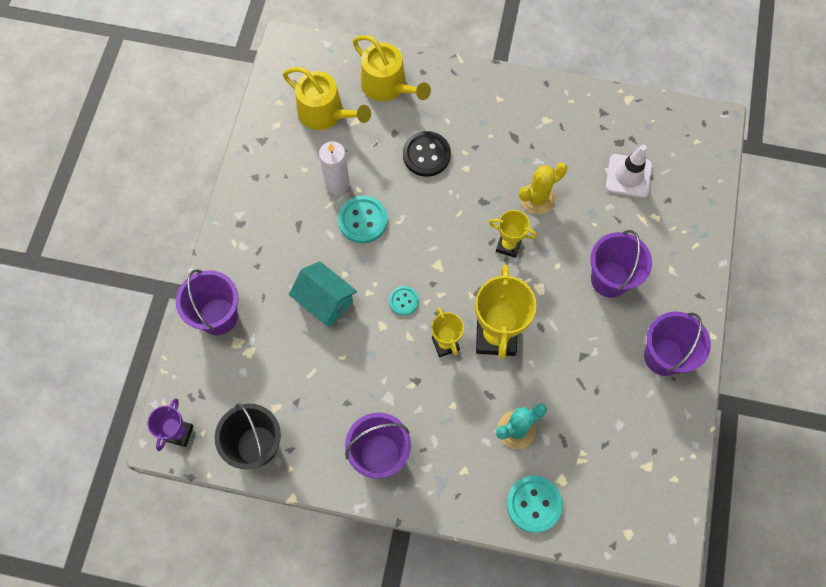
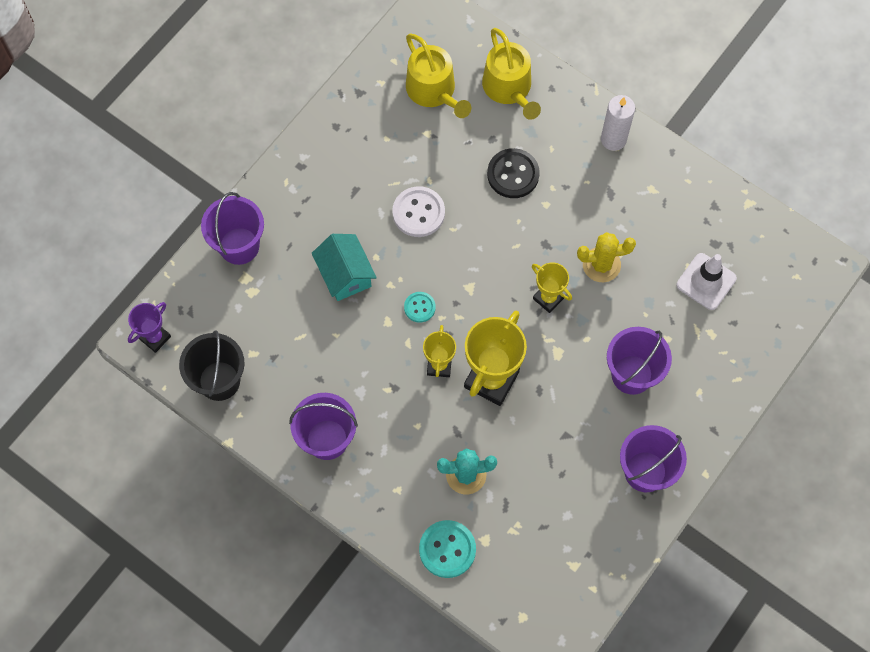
camera: 25 degrees right, 0 degrees up
(337, 184) = (411, 166): white candle -> white candle (613, 139)
(362, 220) = (418, 213): turquoise button -> white button

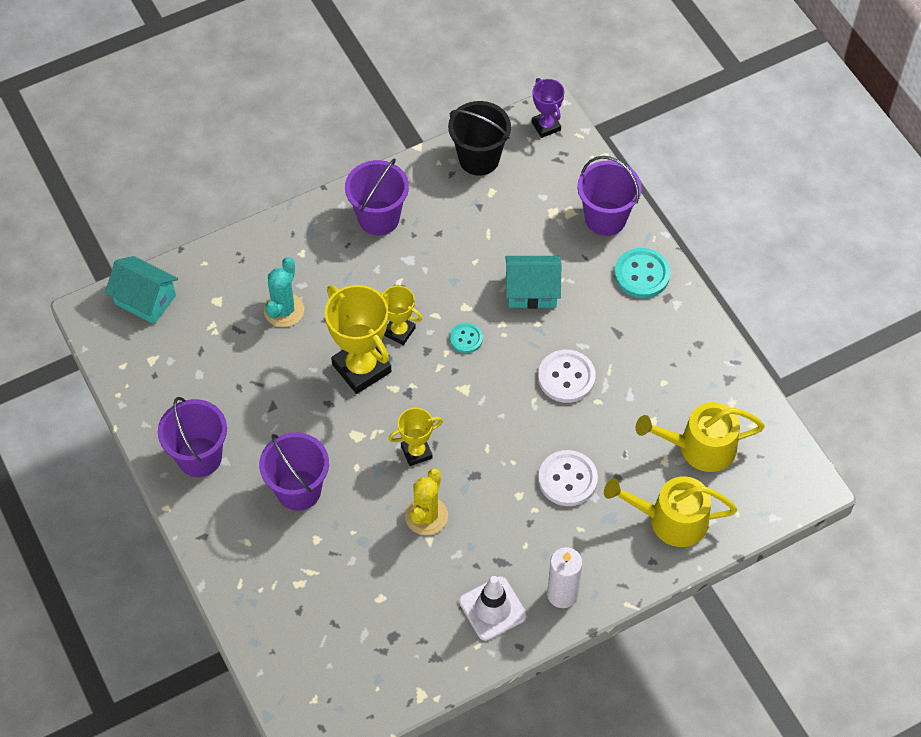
camera: 115 degrees right, 10 degrees down
(447, 549) = (226, 269): turquoise button -> turquoise button (642, 274)
(513, 174) = (567, 479): black button -> white button
(516, 607) = (145, 300): none -> turquoise house
(706, 281) = (356, 606): white traffic cone -> white traffic cone (492, 608)

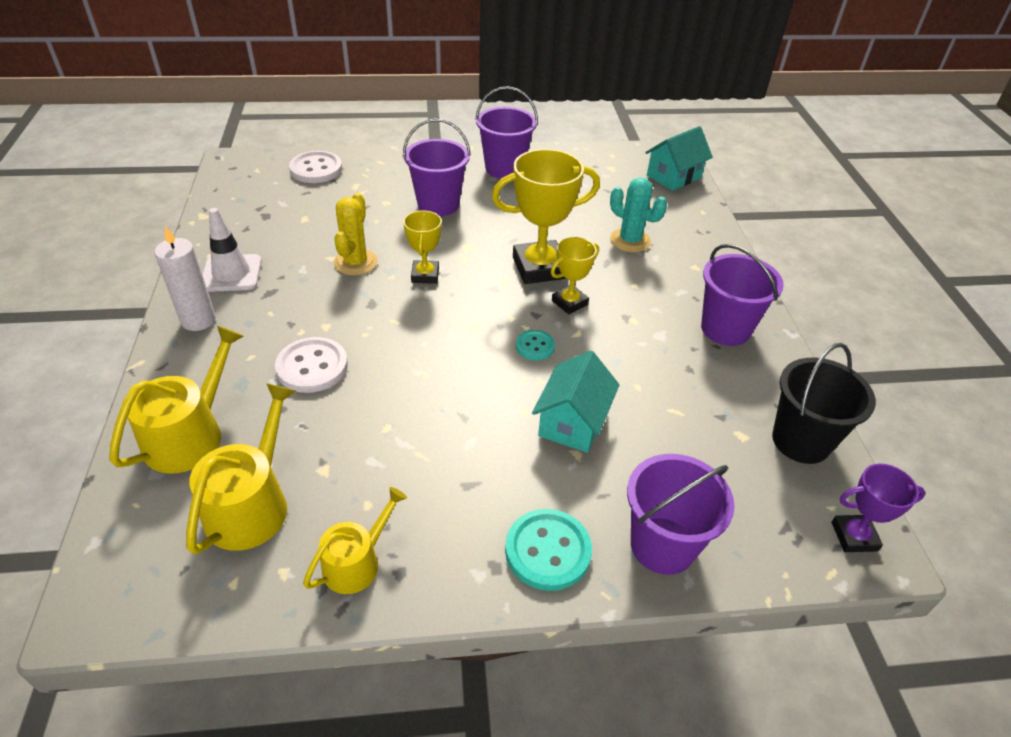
camera: 110 degrees right, 15 degrees down
(426, 516) = (355, 262): yellow cactus -> yellow cactus turned 60 degrees clockwise
(566, 377) = (436, 411): white button -> white button (316, 169)
(704, 368) = (356, 562): none -> yellow watering can

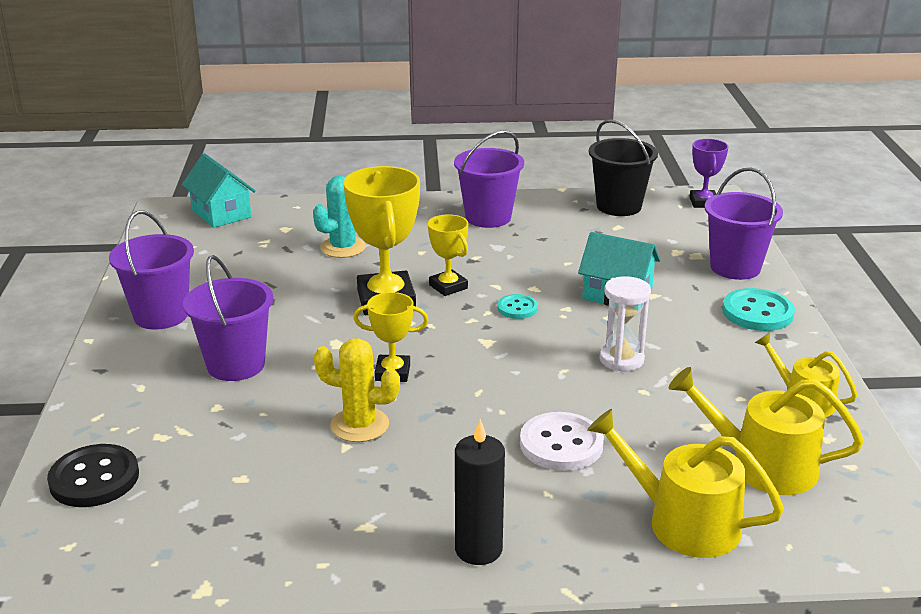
camera: 85 degrees left, 15 degrees down
(198, 320) = (478, 549): white candle -> black candle
(231, 273) = (372, 533): white traffic cone -> none
(316, 169) = (94, 478): white button -> black button
(442, 415) = (621, 359): none -> white hourglass

